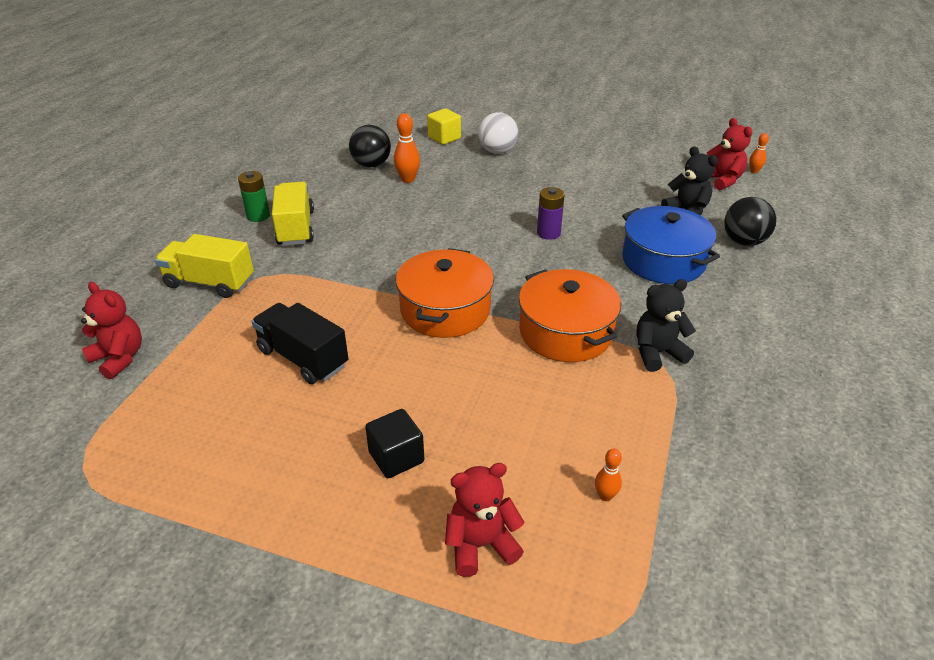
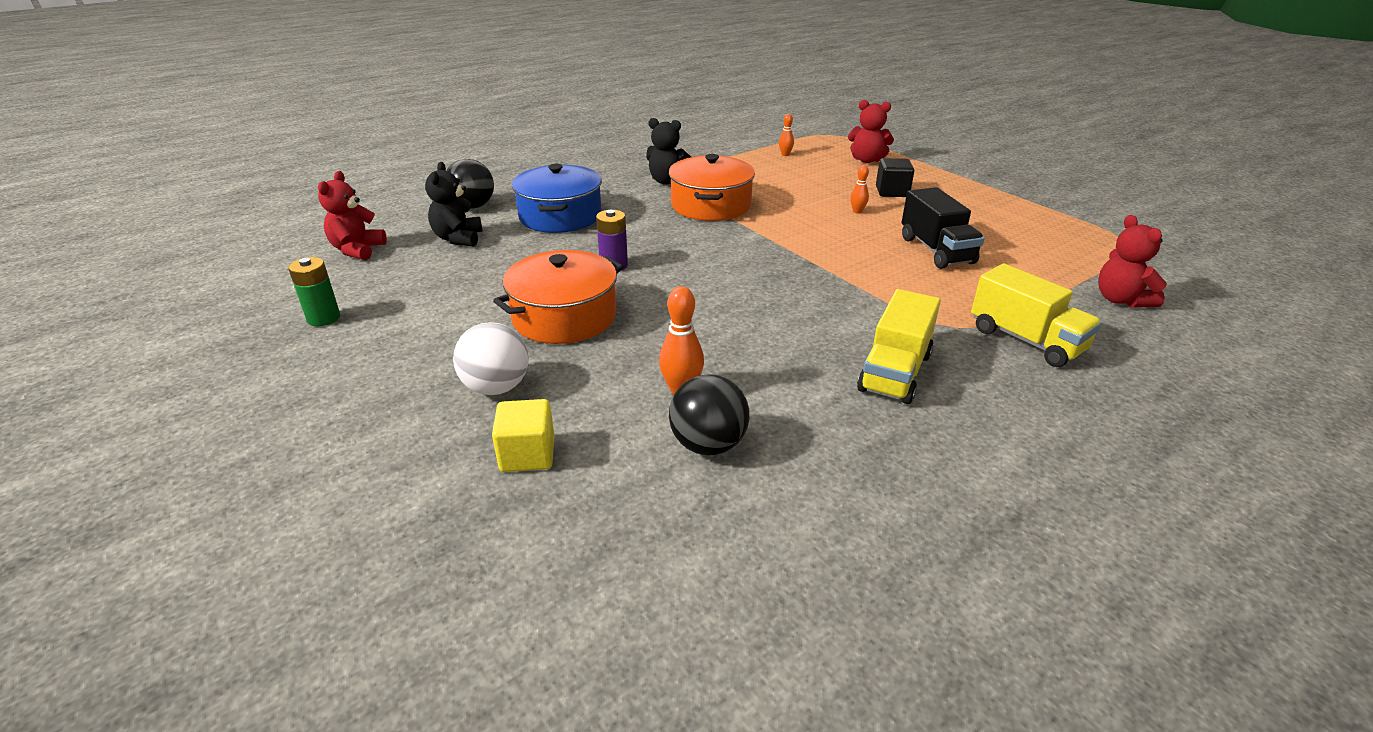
camera: 145 degrees left, 5 degrees down
(258, 216) = (945, 413): green battery -> green battery (323, 318)
(445, 310) = (788, 243): orange pot -> orange pot (564, 317)
(754, 171) = (308, 246): orange bowling pin -> orange bowling pin (857, 211)

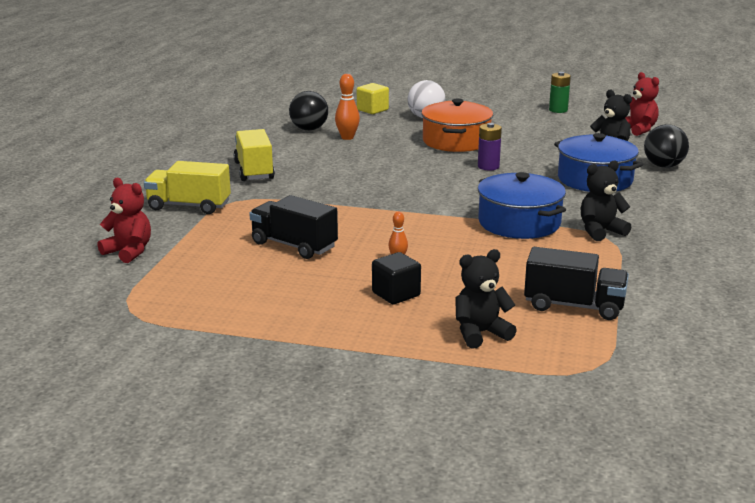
camera: 140 degrees right, 10 degrees down
(711, 205) = (519, 223): orange pot -> blue pot
(785, 154) = (574, 306): orange bowling pin -> black truck
(867, 160) = (480, 333): red teddy bear -> black teddy bear

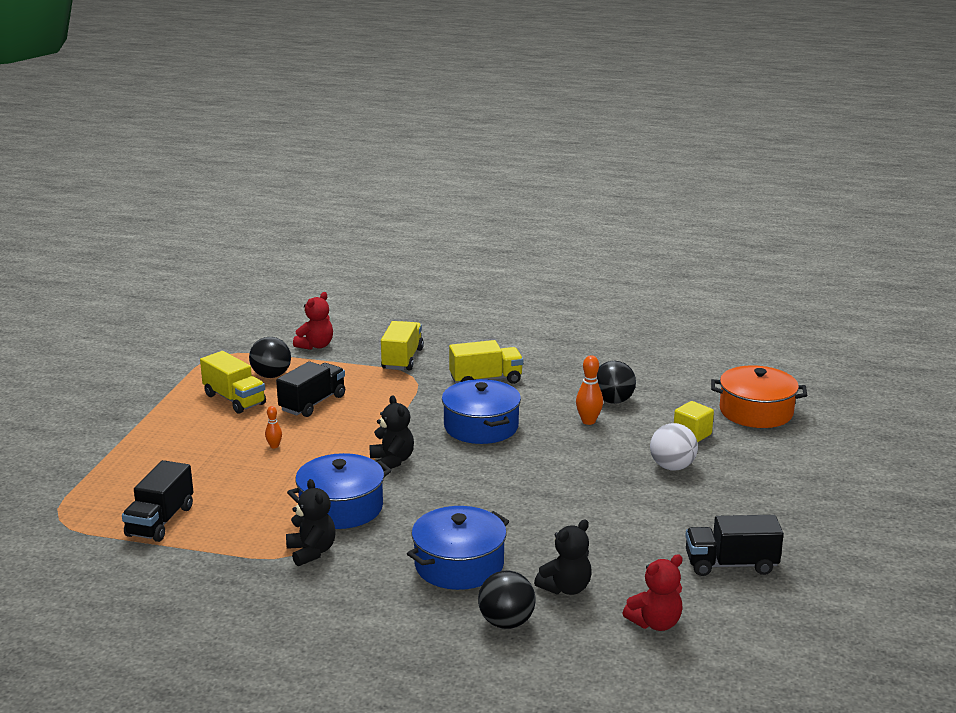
camera: 90 degrees right, 0 degrees up
(211, 272) = (271, 375): none -> black ball
(275, 290) = (234, 399): none -> yellow truck
(356, 173) = (481, 427): none -> blue pot
(396, 294) = (210, 445): black cube -> none
(456, 141) = (585, 483): orange pot -> orange pot (756, 411)
(480, 333) = (133, 477): black teddy bear -> black teddy bear (392, 461)
(488, 166) = (500, 499): purple battery -> none
(558, 110) = (731, 564): green battery -> black truck

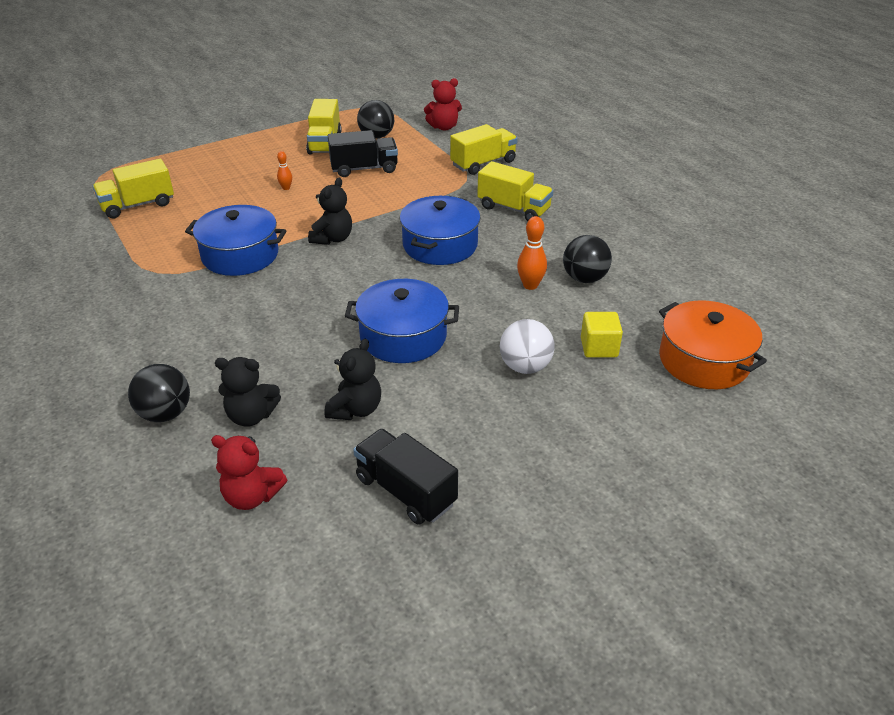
camera: 45 degrees right, 15 degrees up
(160, 521) = (138, 205): black truck -> yellow truck
(311, 552) = (166, 276): black teddy bear -> black teddy bear (355, 409)
(459, 565) = (224, 346): blue pot -> blue pot (403, 336)

